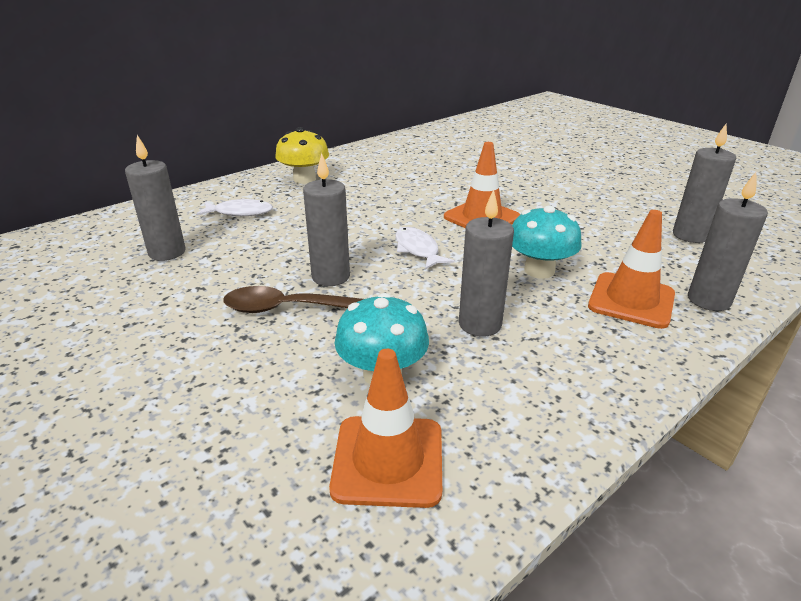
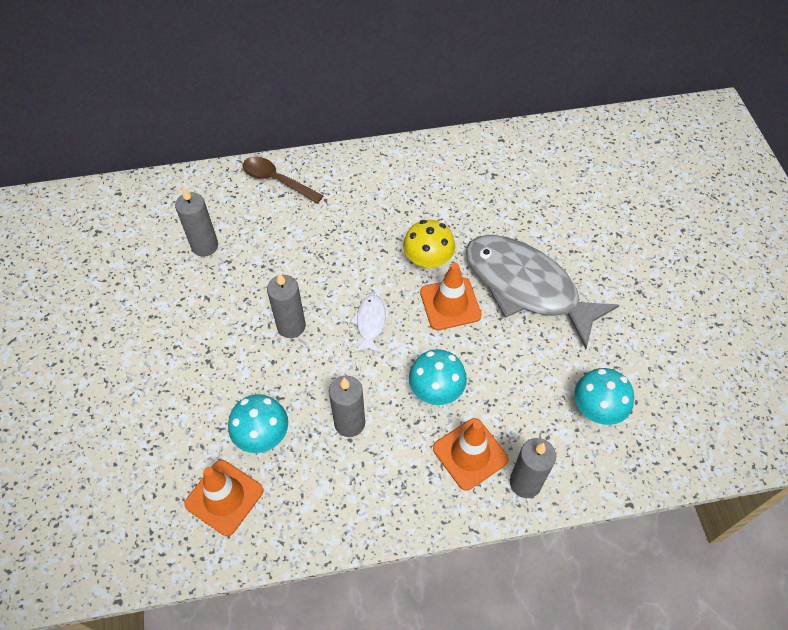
camera: 30 degrees right, 25 degrees up
(240, 212) = (276, 213): white fish -> none
(289, 308) = (246, 347): brown spoon -> brown spoon (277, 180)
(304, 179) = (352, 181): yellow mushroom -> yellow mushroom (428, 260)
(534, 192) = (526, 287): none -> grey fish
(690, 235) = (597, 408): grey candle -> turquoise mushroom

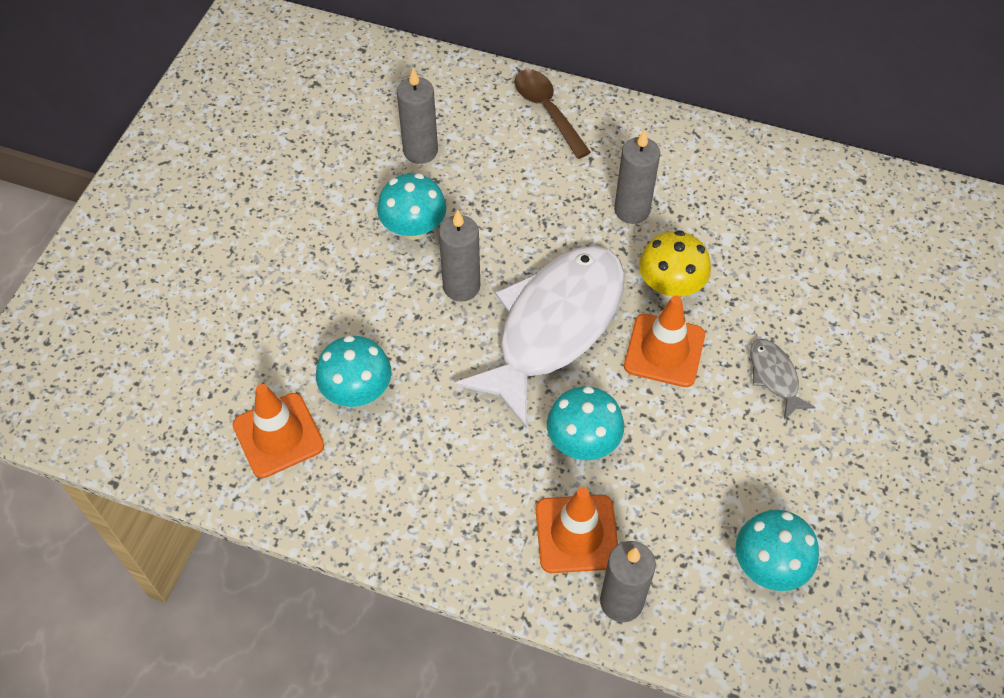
camera: 30 degrees right, 0 degrees up
(232, 301) = (414, 228): none -> turquoise mushroom
(349, 423) = (460, 427): grey candle -> grey candle (632, 210)
(370, 323) = (554, 326): white fish -> white fish, size x2.47
(526, 287) = (774, 376): grey fish -> grey fish, size x0.41

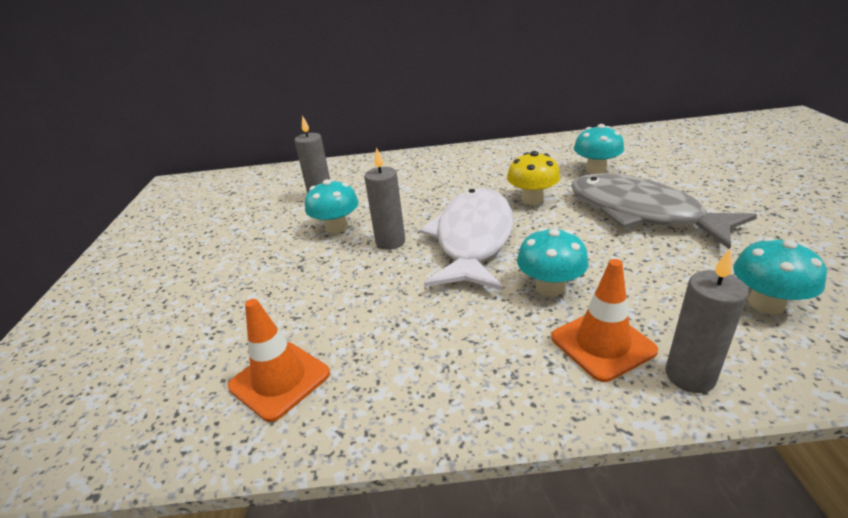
camera: 20 degrees left, 25 degrees down
(357, 390) = (341, 323): turquoise mushroom -> turquoise mushroom (596, 169)
(547, 111) = (393, 163): brown spoon -> none
(632, 210) = (477, 180): grey candle -> none
(664, 350) = (558, 225): orange traffic cone -> none
(774, 376) = (641, 213): grey fish -> grey fish, size x2.47

